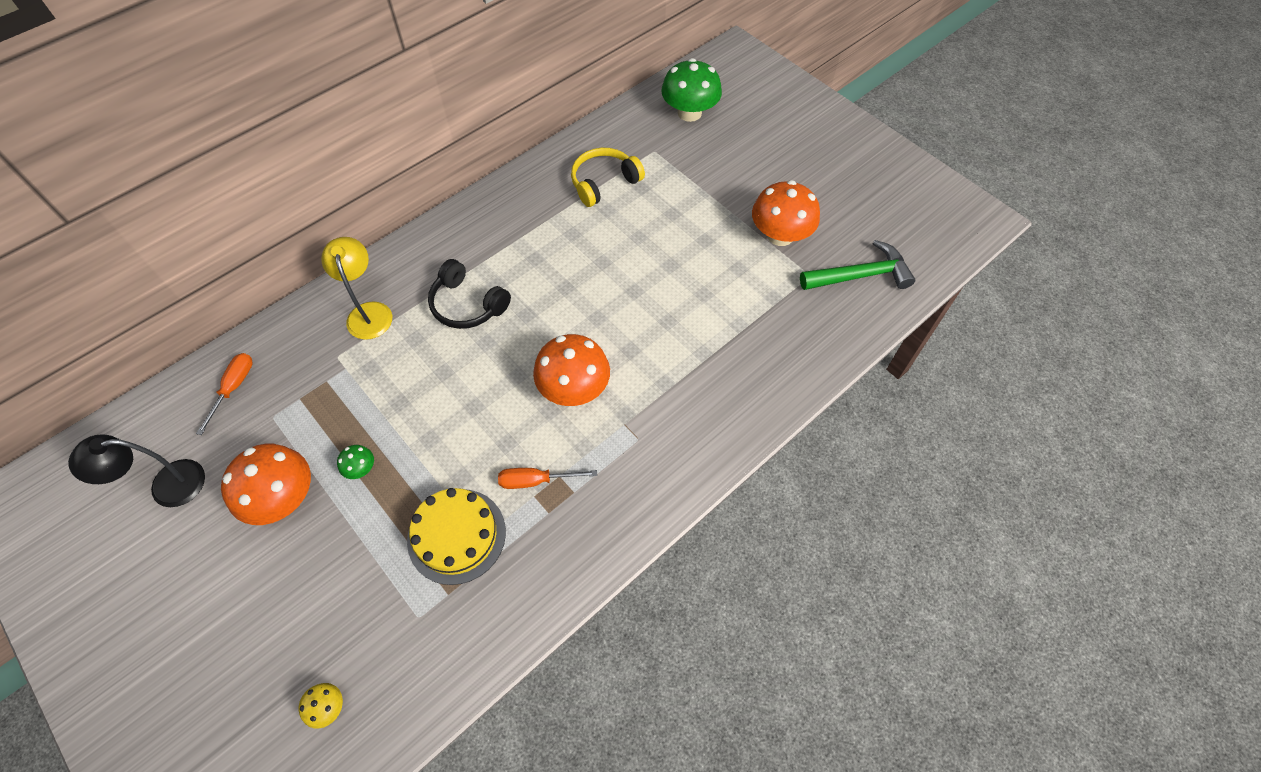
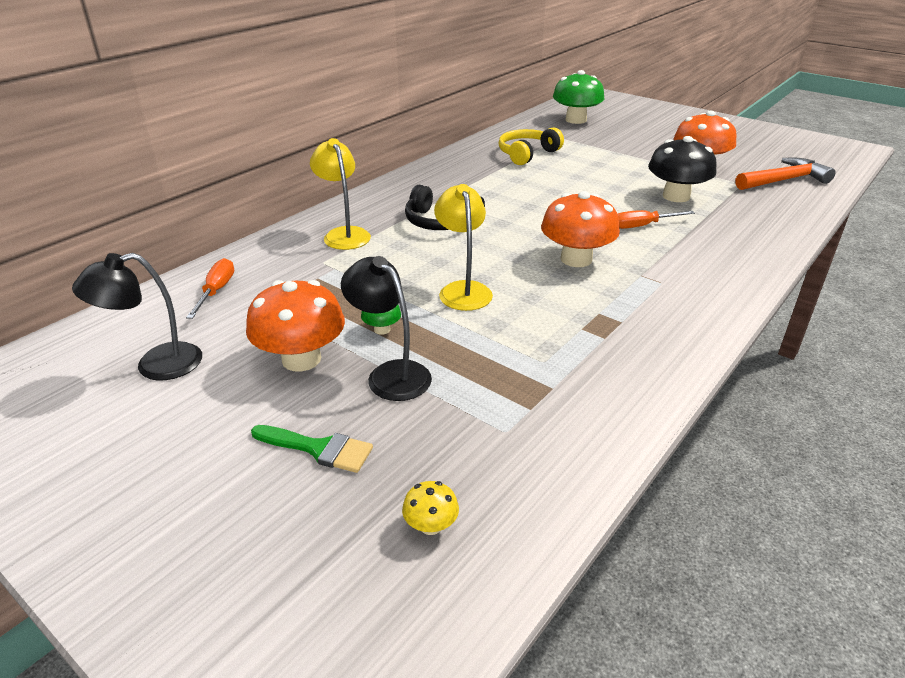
camera: 10 degrees left, 25 degrees down
(269, 610) = (318, 449): none -> green brush
(350, 530) = (390, 374): none -> black lamp
(450, 421) = (463, 290): none -> yellow lamp
(456, 535) = (515, 364): yellow cake -> none
(536, 480) = (577, 318): orange screwdriver -> orange screwdriver (643, 226)
(726, 291) = (676, 196): none -> black mushroom
(860, 275) = (784, 180): green hammer -> orange hammer

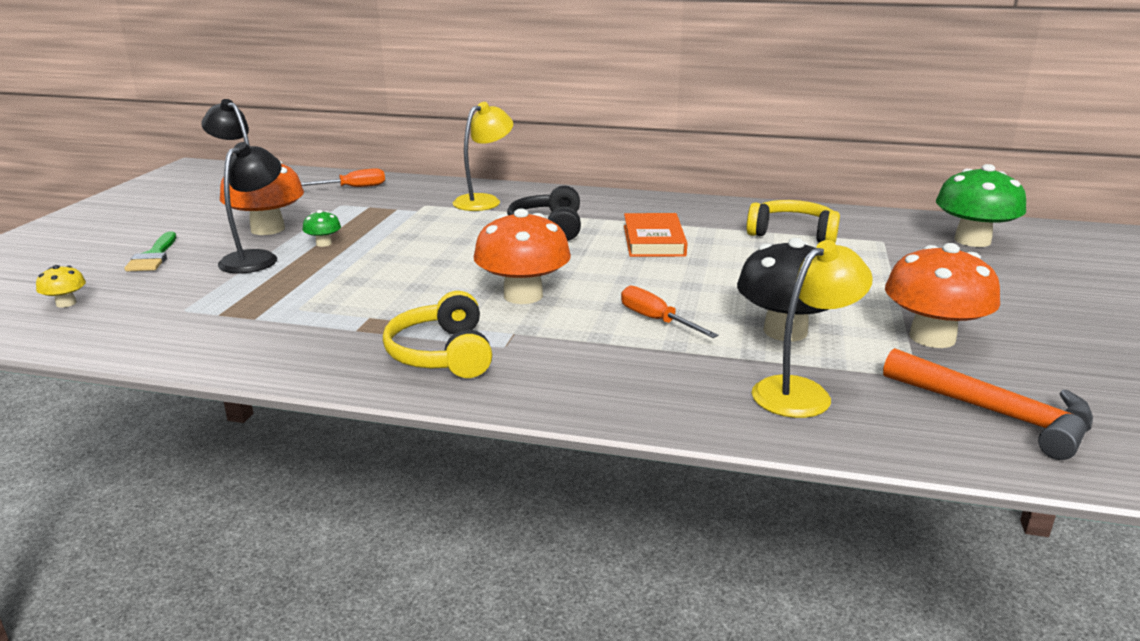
camera: 65 degrees right, 10 degrees down
(463, 290) = (413, 258): yellow lamp -> yellow lamp (802, 392)
(504, 194) = (653, 241): none -> orange book
(665, 307) = (442, 354): none -> yellow headphones

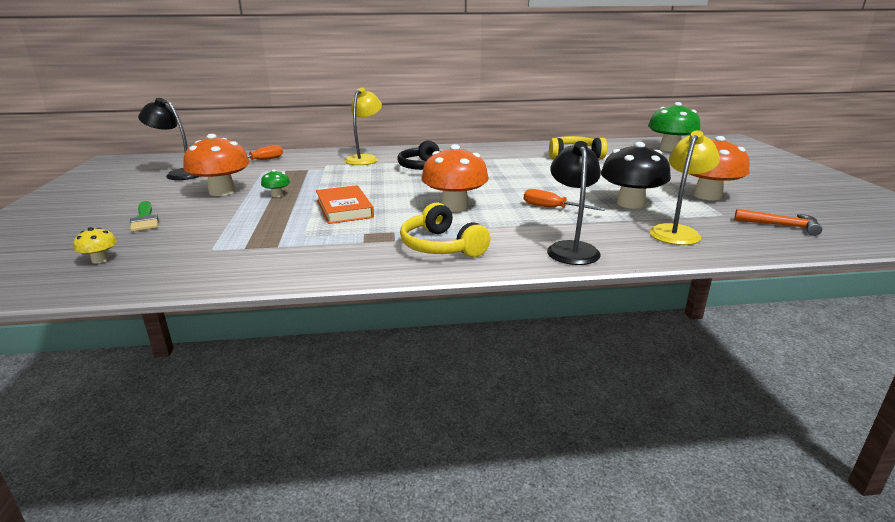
camera: 20 degrees left, 0 degrees up
(256, 258) = (234, 210): black lamp -> black lamp (571, 248)
(653, 241) = (500, 168): orange book -> orange book (344, 209)
(996, 414) = (781, 226): orange hammer -> orange hammer, size x0.64

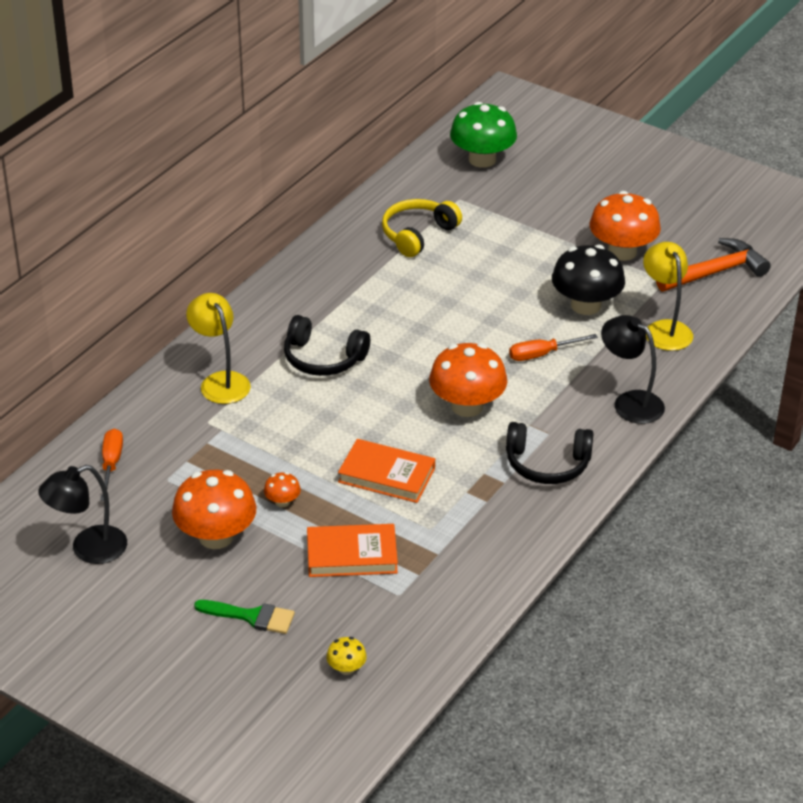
camera: 50 degrees left, 15 degrees up
(243, 224) = (352, 555): none -> orange book
(277, 195) = (282, 502): green mushroom -> orange mushroom
(441, 246) = (547, 464): yellow headphones -> black headphones
(781, 226) = (715, 272): orange hammer -> orange hammer, size x1.56

